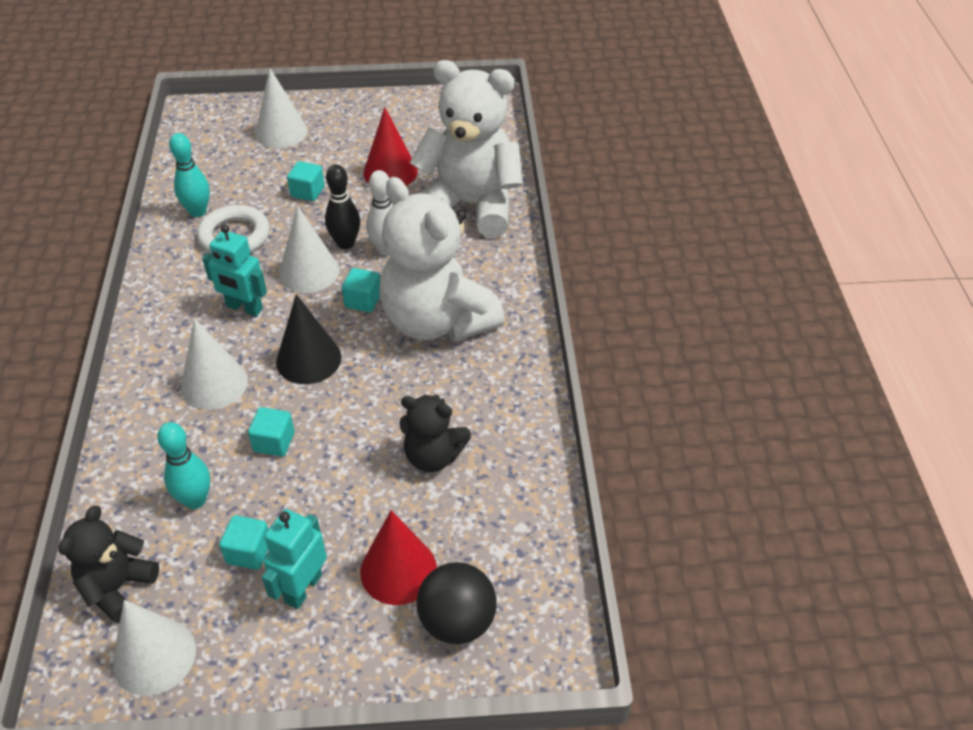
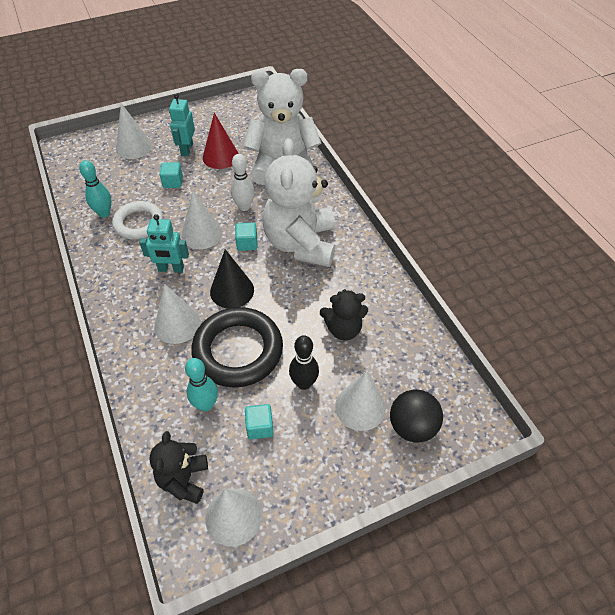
camera: 20 degrees left, 5 degrees up
(274, 442) = (238, 351): turquoise cube -> black ring
(303, 588) = (307, 438): turquoise robot -> turquoise robot (187, 149)
(345, 243) = (216, 209): black bowling pin -> black bowling pin (304, 383)
(398, 570) = (360, 407): red cone -> white cone
(437, 321) = (301, 244): white teddy bear -> white teddy bear turned 60 degrees clockwise

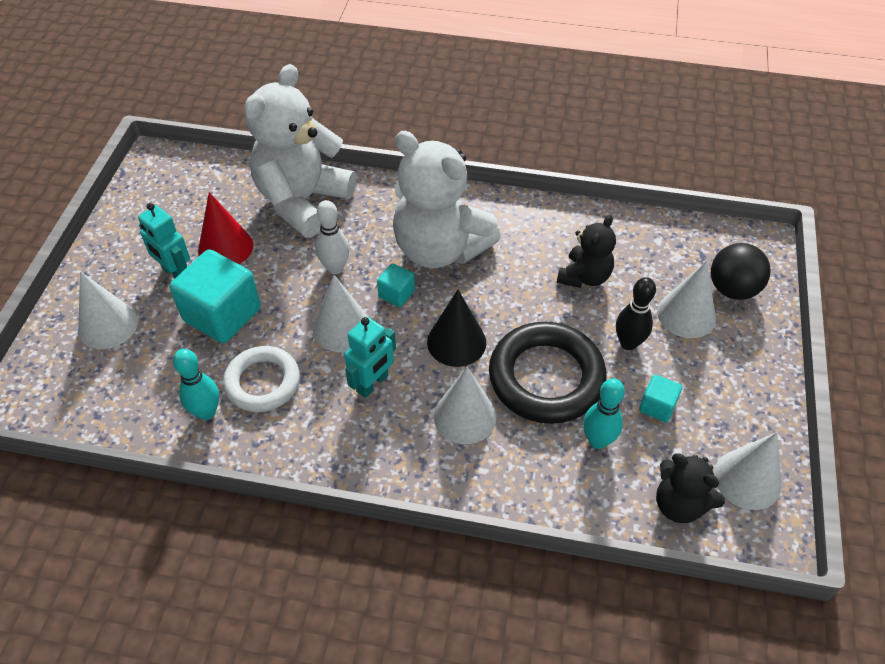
camera: 55 degrees left, 0 degrees up
(173, 182) = (222, 315): turquoise cube -> turquoise cube, size x2.07

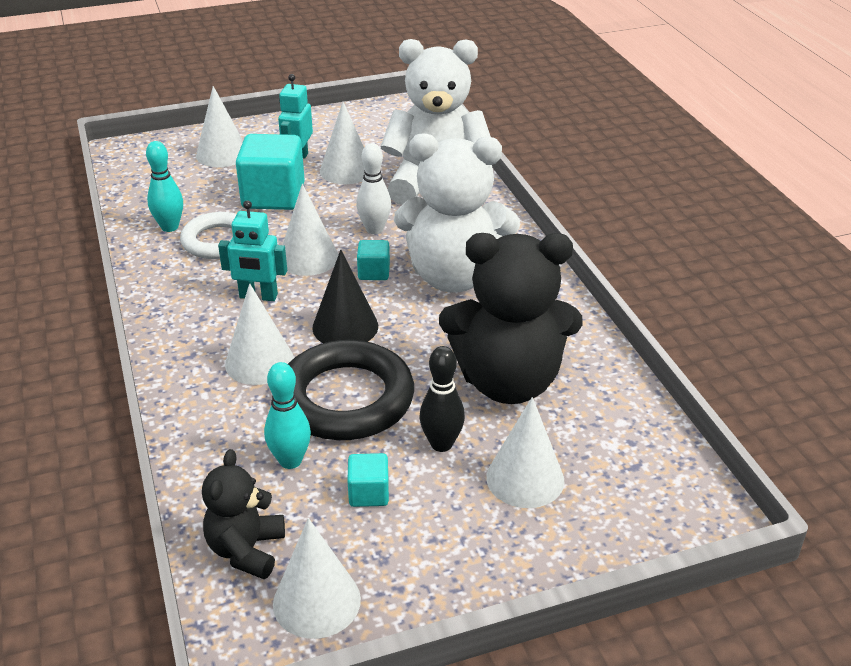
camera: 60 degrees right, 15 degrees down
(225, 247) = (346, 170): red cone -> white cone
(440, 249) = (454, 277): white teddy bear -> white teddy bear turned 90 degrees counterclockwise
(584, 277) = (508, 382): black teddy bear -> black teddy bear, size x1.93
(732, 289) = (604, 508): black ball -> none

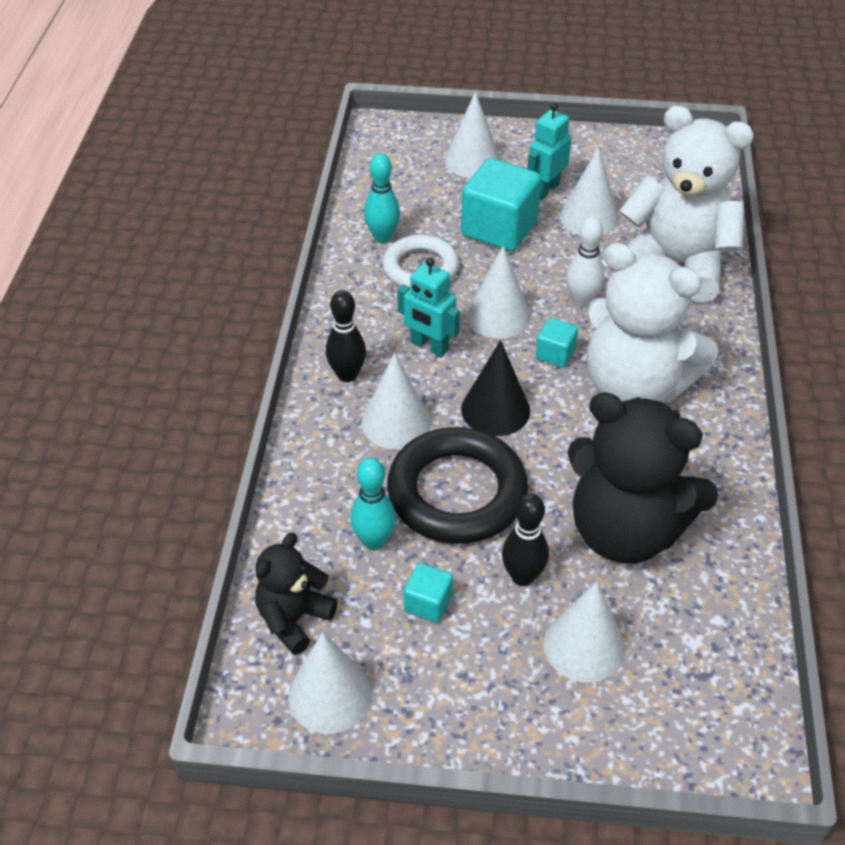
camera: 25 degrees right, 10 degrees up
(192, 338) = (347, 375): none -> black bowling pin

